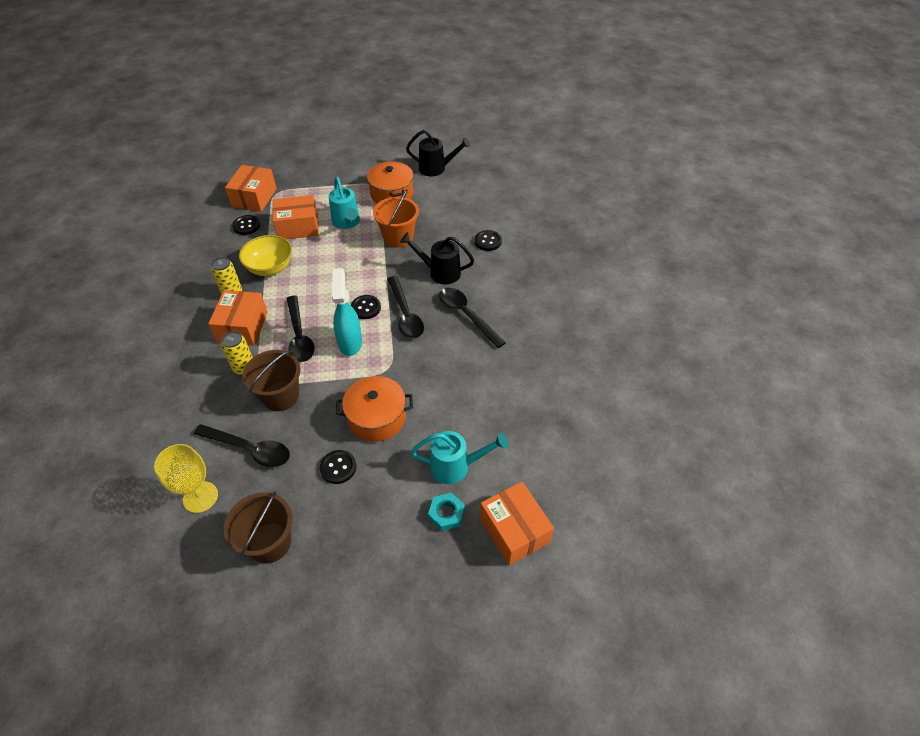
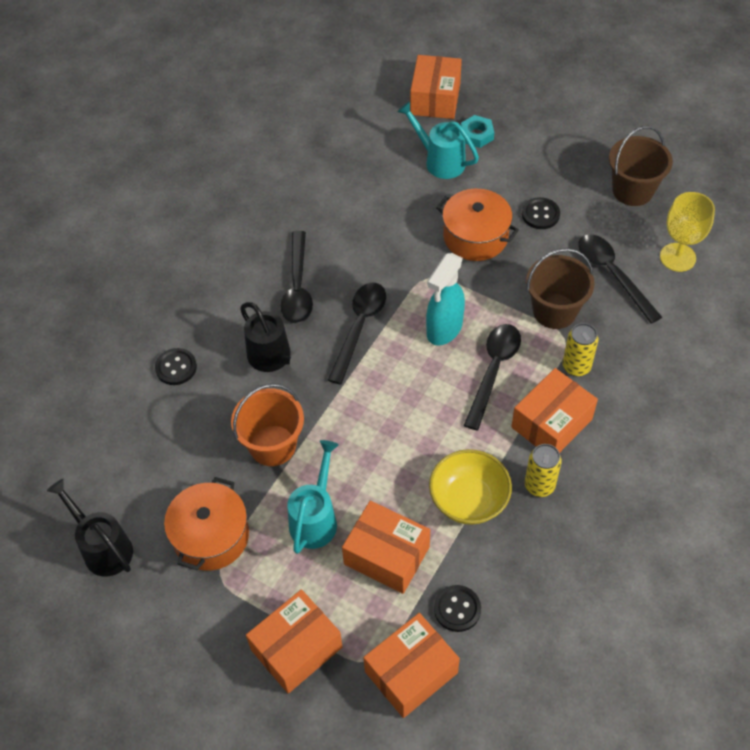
camera: 140 degrees left, 5 degrees up
(314, 181) = (296, 648): none -> orange box
(366, 308) = (395, 363): black button -> none

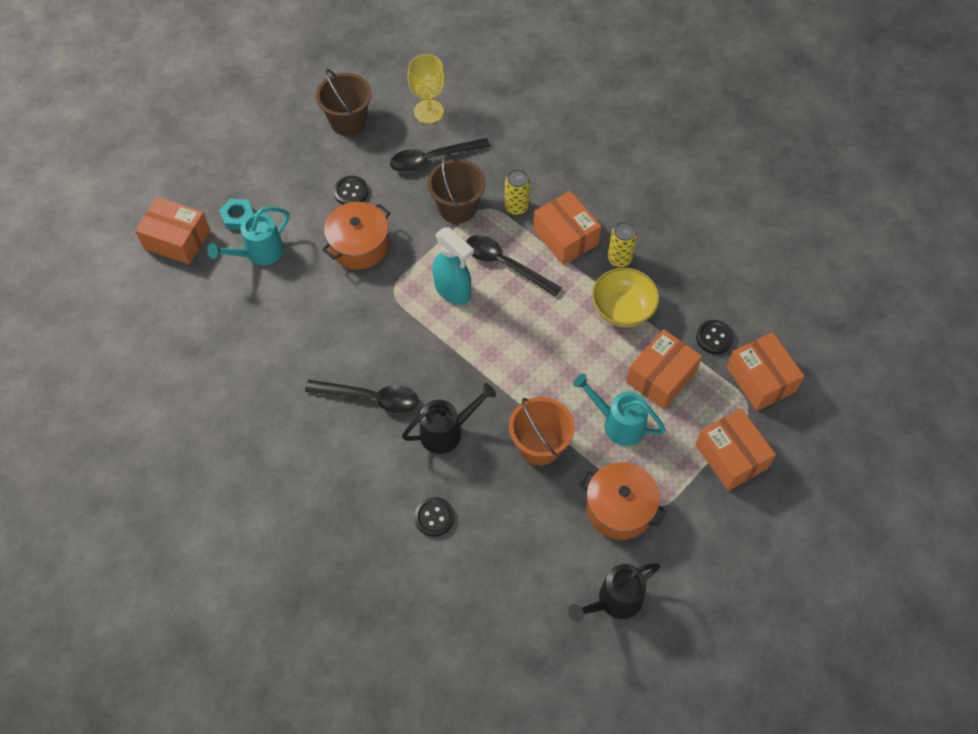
camera: 80 degrees left, 5 degrees up
(359, 328) = (432, 355): black spoon -> none

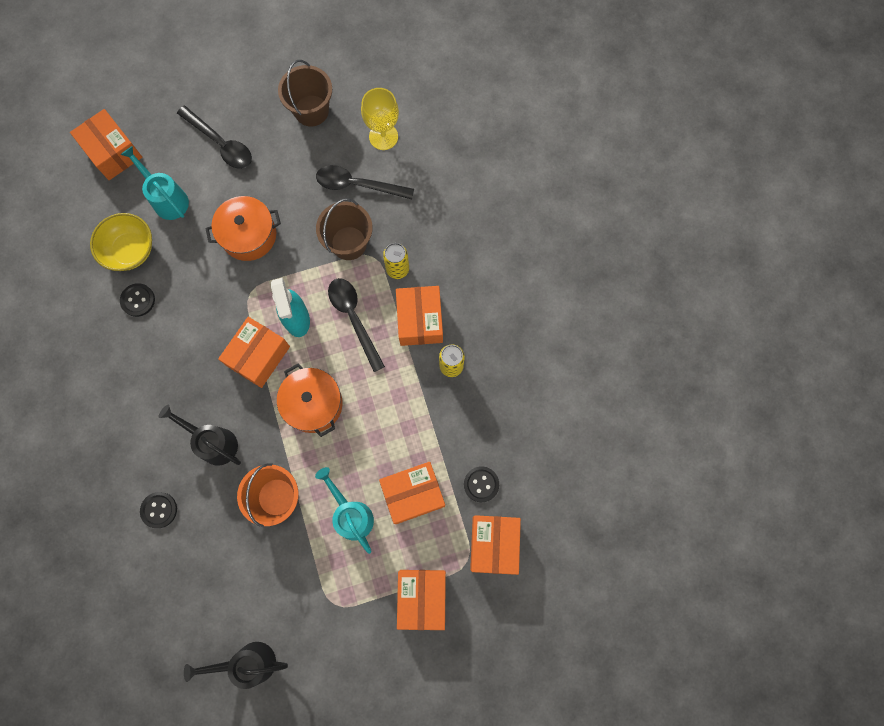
camera: 30 degrees right, 15 degrees up
(238, 217) = (171, 156): turquoise nut -> none
(259, 253) = (167, 199): turquoise watering can -> turquoise watering can turned 60 degrees clockwise
(351, 192) = (272, 181): black button -> black button (138, 300)
(371, 398) = (174, 379): black spoon -> black spoon (221, 143)
(438, 338) = (258, 356): none -> orange box
(447, 432) = (213, 442): black watering can -> black watering can turned 150 degrees counterclockwise
(619, 508) = (303, 588): orange pot -> orange pot (313, 404)
(622, 309) = (422, 414): yellow bowl -> yellow bowl (130, 250)

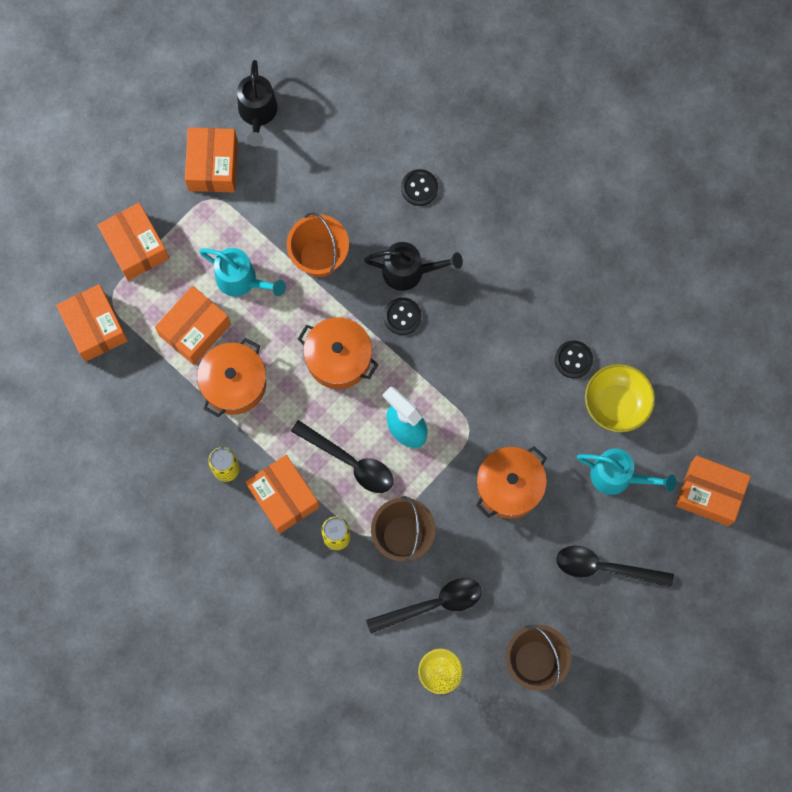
camera: 150 degrees right, 0 degrees up
(249, 662) = (257, 113): black watering can -> black watering can turned 120 degrees clockwise
(258, 356) = (420, 373): orange box -> orange box (213, 166)
(407, 431) = (234, 383): none -> orange pot
(481, 484) = (135, 374): black button -> black button (402, 316)

